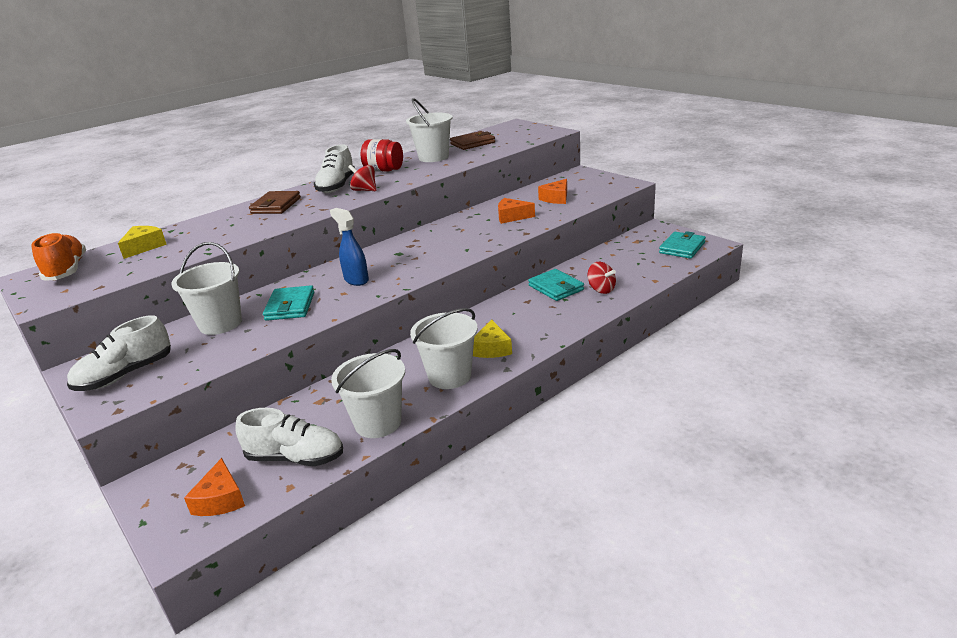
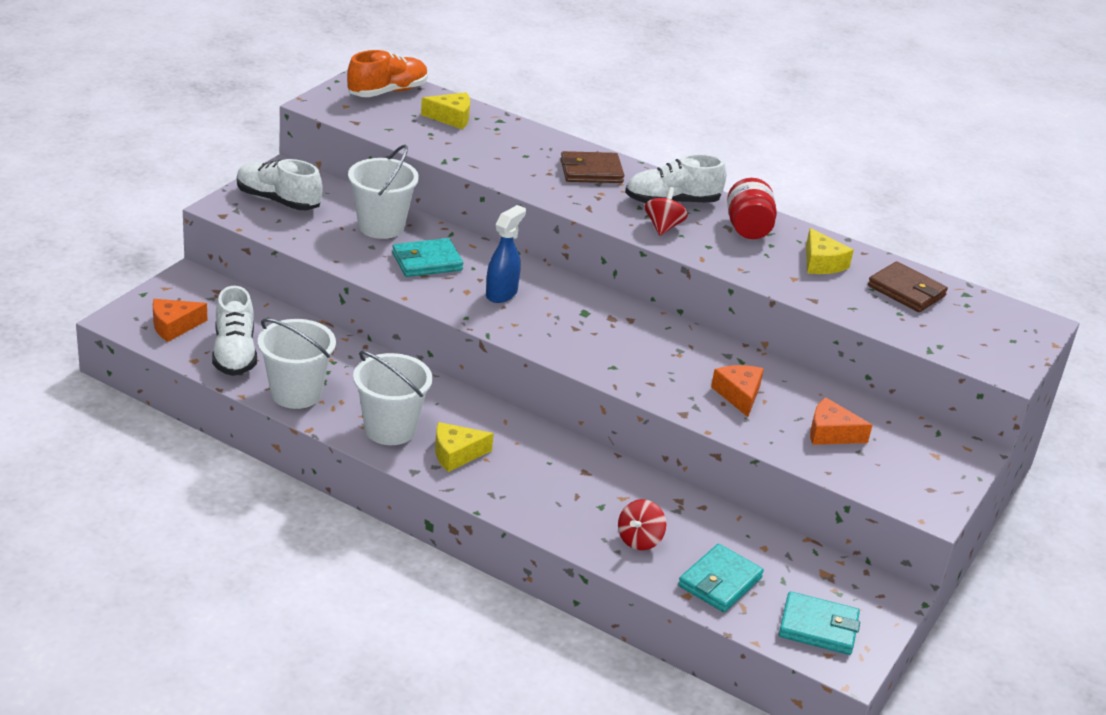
camera: 65 degrees right, 5 degrees up
(433, 157) = (821, 263): white bucket -> yellow cheese
(556, 288) = (631, 495): turquoise wallet -> turquoise wallet (720, 582)

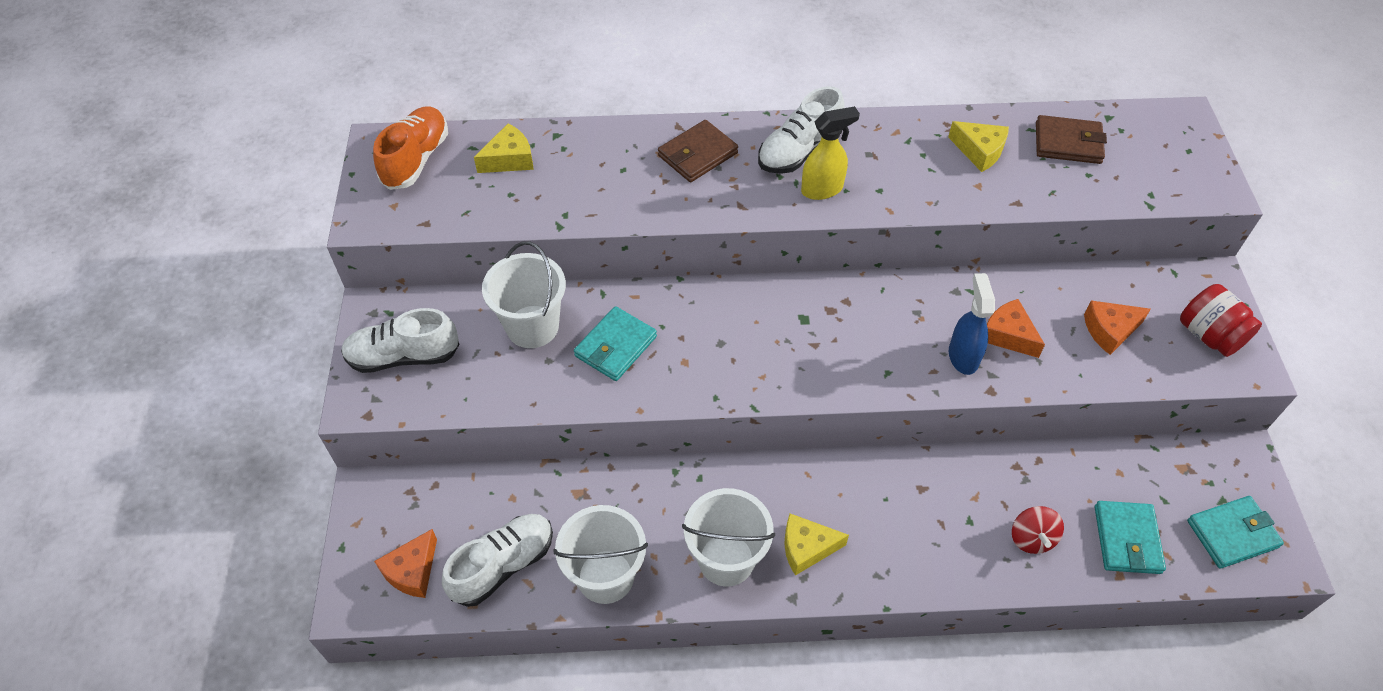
camera: 30 degrees left, 20 degrees up
(234, 353) = (503, 565): white shoe -> white shoe turned 90 degrees counterclockwise
(456, 454) = (807, 548): yellow cheese -> yellow cheese turned 45 degrees clockwise
(502, 293) = (716, 343): blue spray bottle -> blue spray bottle (963, 356)
(663, 227) = (822, 189): red spinning top -> yellow spray bottle
(748, 228) = (887, 145): red jar -> red jar (1209, 335)

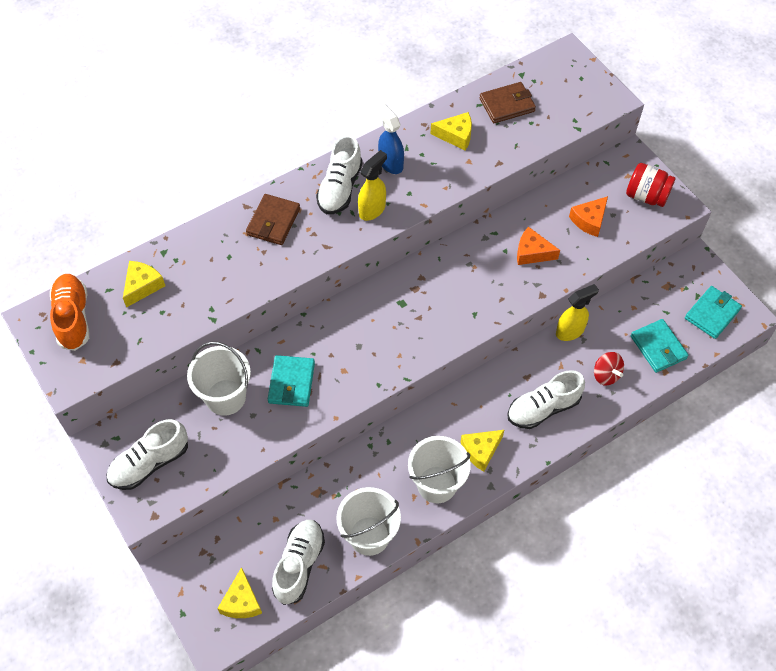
camera: 30 degrees left, 5 degrees up
(412, 571) = (241, 601): orange cheese -> yellow cheese
(920, 537) = (543, 408): none -> white shoe
(963, 356) = (513, 280): blue spray bottle -> blue spray bottle (390, 163)
(1013, 461) = (570, 331): none -> yellow spray bottle

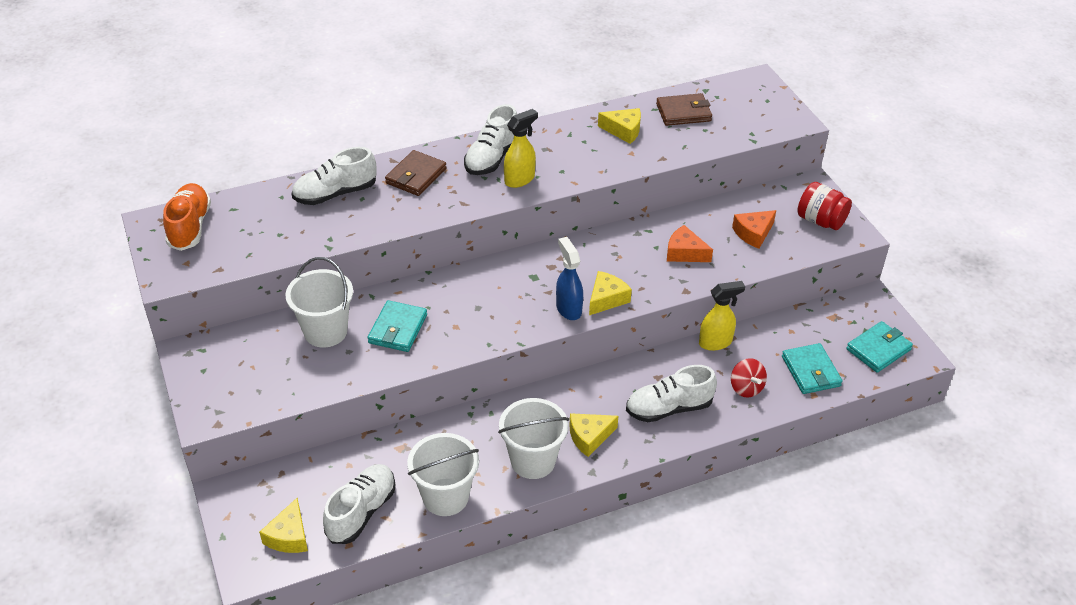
camera: 10 degrees right, 15 degrees down
(142, 286) = (267, 210): yellow cheese -> yellow cheese (606, 299)
(150, 463) = (229, 377): white shoe -> white shoe (335, 194)
(390, 163) = (549, 144): blue spray bottle -> blue spray bottle (568, 309)

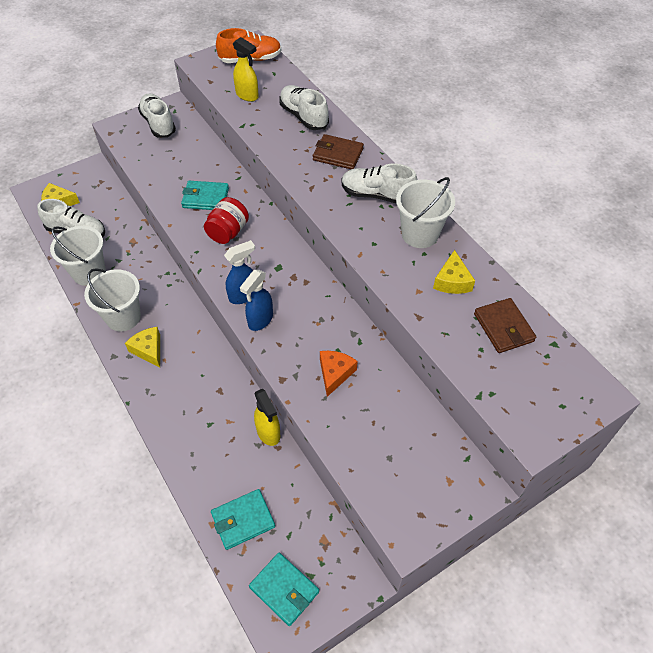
camera: 80 degrees right, 10 degrees up
(325, 331) = (198, 162): white bucket -> white bucket (419, 234)
(520, 179) = (353, 217): yellow spray bottle -> yellow spray bottle (247, 95)
(606, 299) = (260, 320): yellow cheese -> blue spray bottle
(669, 408) = (184, 402): white shoe -> white shoe (158, 124)
(746, 388) = (214, 462): red spinning top -> none
(753, 233) = (379, 432): orange cheese -> none
(820, 221) = (419, 498): red jar -> red jar (228, 232)

